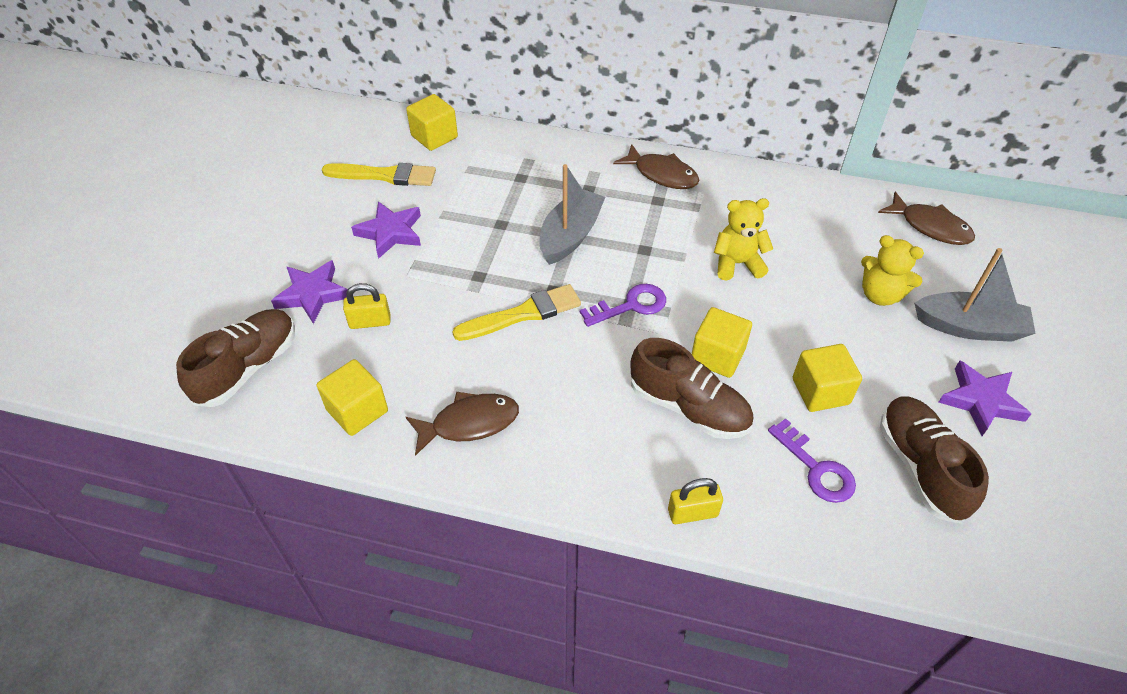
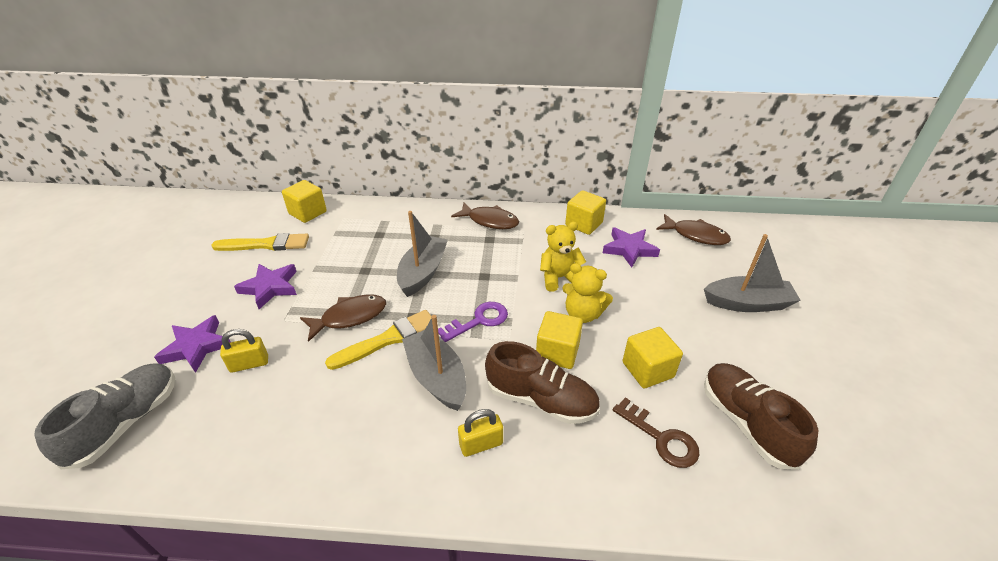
camera: 10 degrees left, 10 degrees down
(248, 368) = (126, 422): brown shoe -> grey shoe
(357, 410) = (234, 448): yellow cube -> yellow cube (584, 224)
(469, 423) = (343, 444): brown fish -> brown fish (350, 317)
(574, 365) = (437, 377): none -> grey boat
(692, 513) = (561, 499): yellow padlock -> yellow padlock (481, 444)
(816, 468) = (661, 438): purple key -> brown key
(880, 295) = (674, 288): yellow teddy bear -> yellow teddy bear (582, 314)
(981, 401) = (775, 359): purple star -> purple star (629, 249)

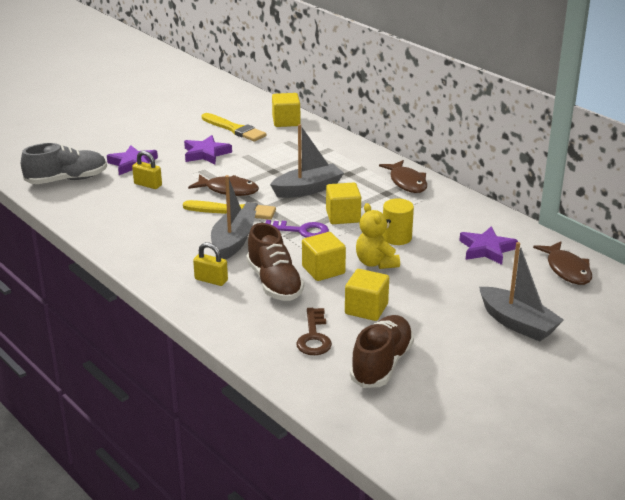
camera: 45 degrees right, 10 degrees down
(559, 278) = (397, 237): yellow teddy bear -> yellow cylinder
(584, 224) = (480, 218): yellow cube -> yellow cube (343, 216)

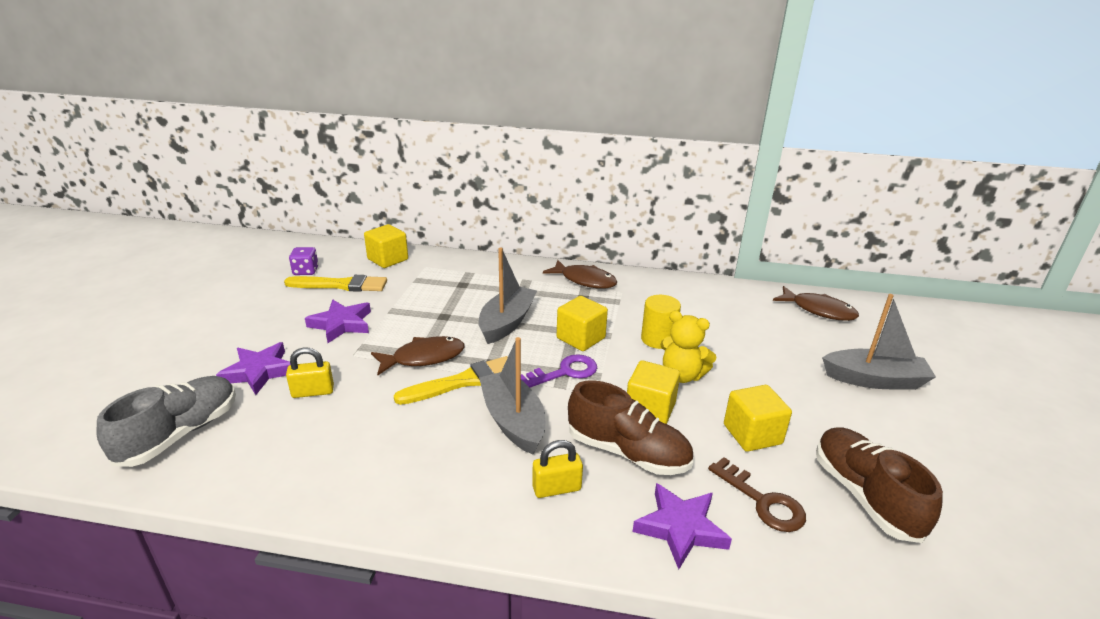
camera: 40 degrees left, 0 degrees up
(224, 113) = (306, 271): none -> purple dice
(486, 249) = (740, 318): purple star -> purple star (681, 528)

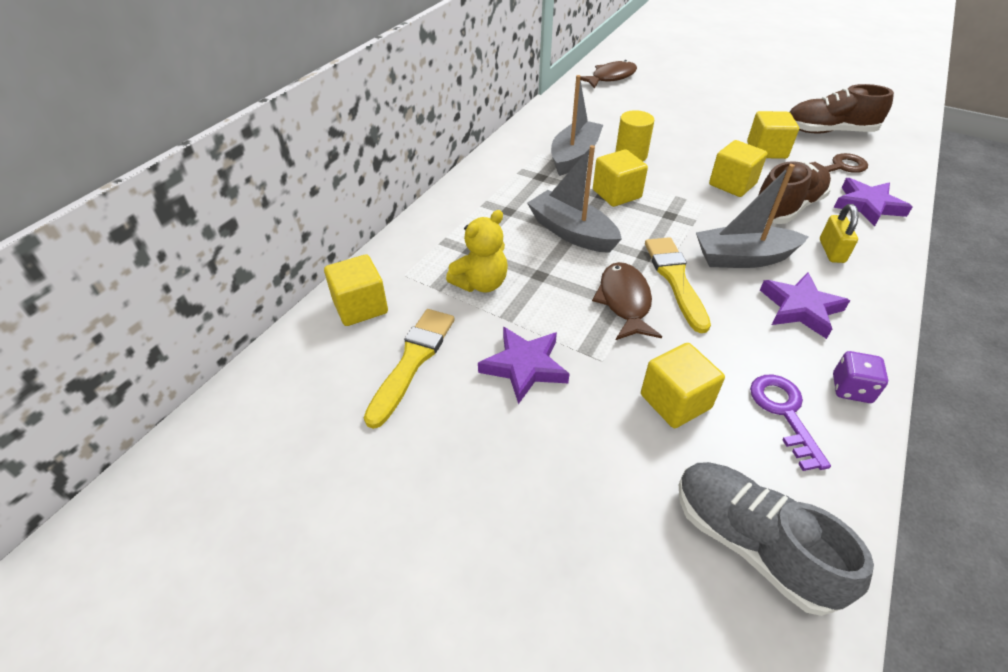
camera: 70 degrees left, 15 degrees up
(259, 372) = (620, 457): purple star -> purple star (800, 308)
(306, 271) = (341, 400): purple dice -> purple dice (851, 389)
(313, 392) = (675, 401): yellow padlock -> yellow cube
(564, 372) = (672, 215): purple key -> purple key (784, 413)
(585, 280) = (506, 168): brown fish -> none
(682, 375) = (688, 158): yellow teddy bear -> yellow teddy bear (481, 283)
(874, 380) = (708, 88): grey boat -> grey boat (574, 156)

